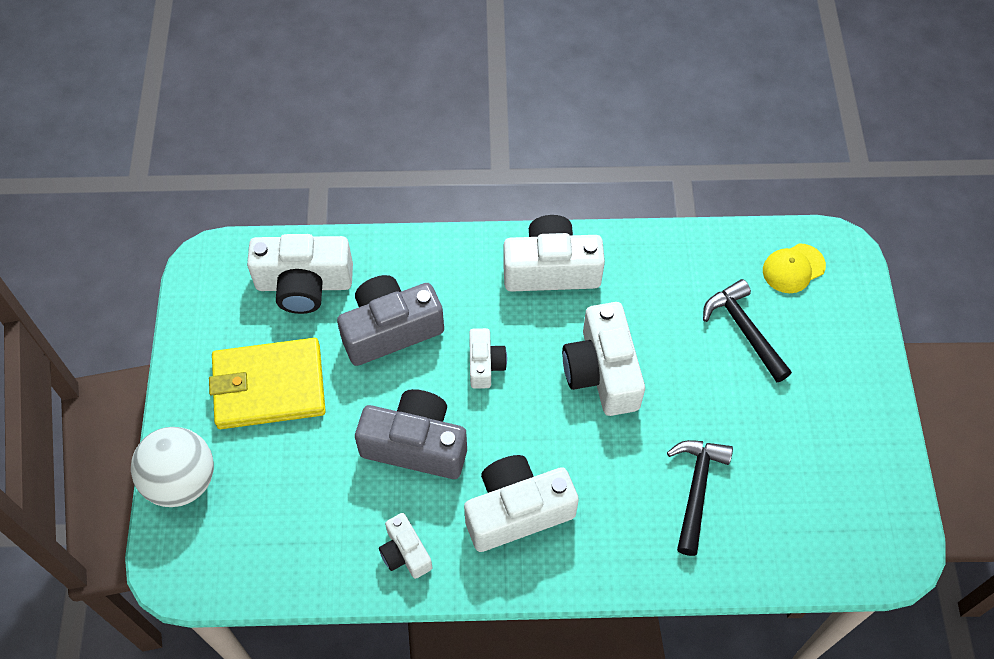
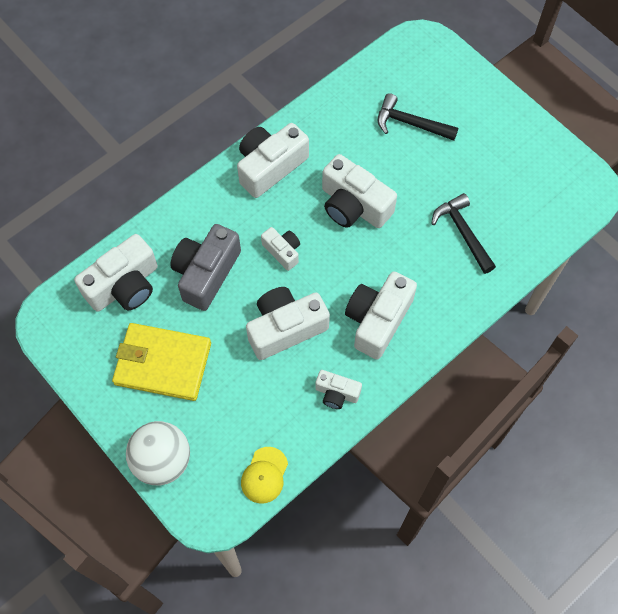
camera: 40 degrees left, 5 degrees up
(269, 386) = (162, 363): yellow wallet -> yellow wallet turned 60 degrees clockwise
(416, 445) = (285, 328): grey camera -> white camera
(793, 268) = (406, 68): yellow cap -> yellow cap (264, 475)

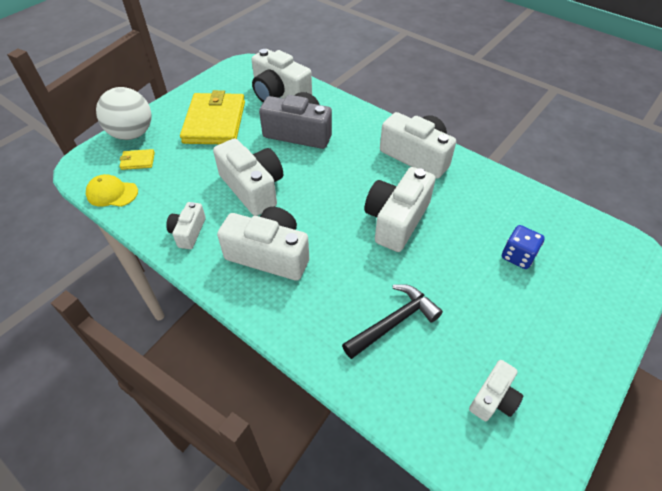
camera: 80 degrees right, 15 degrees down
(215, 450) = (138, 161): none -> yellow wallet
(282, 251) = (331, 176): white camera -> white camera (493, 398)
(410, 123) = (518, 256): black hammer -> blue dice

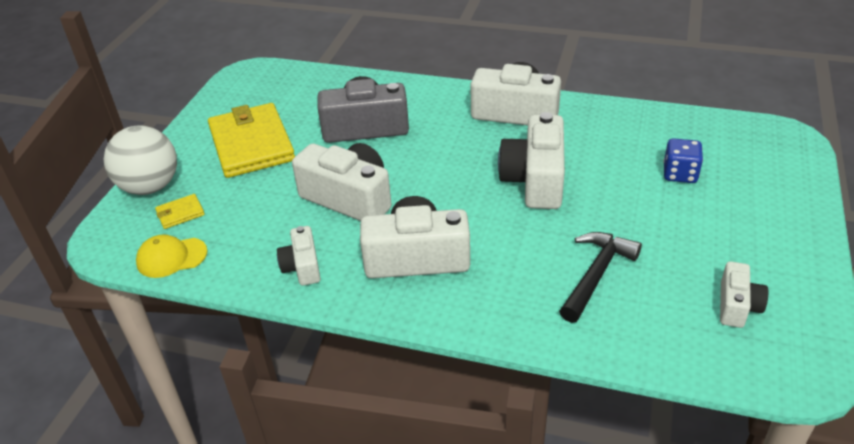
camera: 20 degrees left, 10 degrees down
(279, 94) = (312, 93): white camera -> none

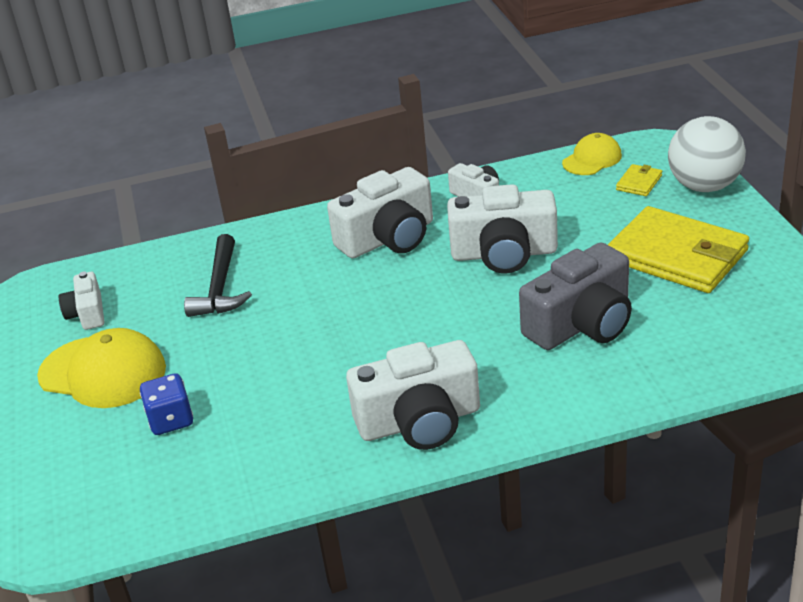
camera: 150 degrees right, 5 degrees down
(535, 180) = (332, 346): white camera -> none
(728, 234) = (103, 372): none -> yellow cap

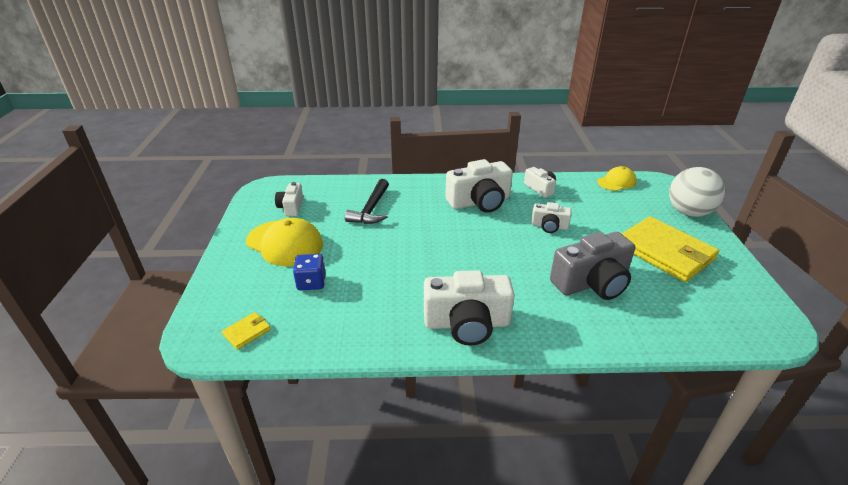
camera: 10 degrees right, 0 degrees up
(504, 253) = (549, 226): white camera -> white camera, size x0.54
(639, 182) = (645, 201): yellow wallet -> yellow wallet (247, 332)

